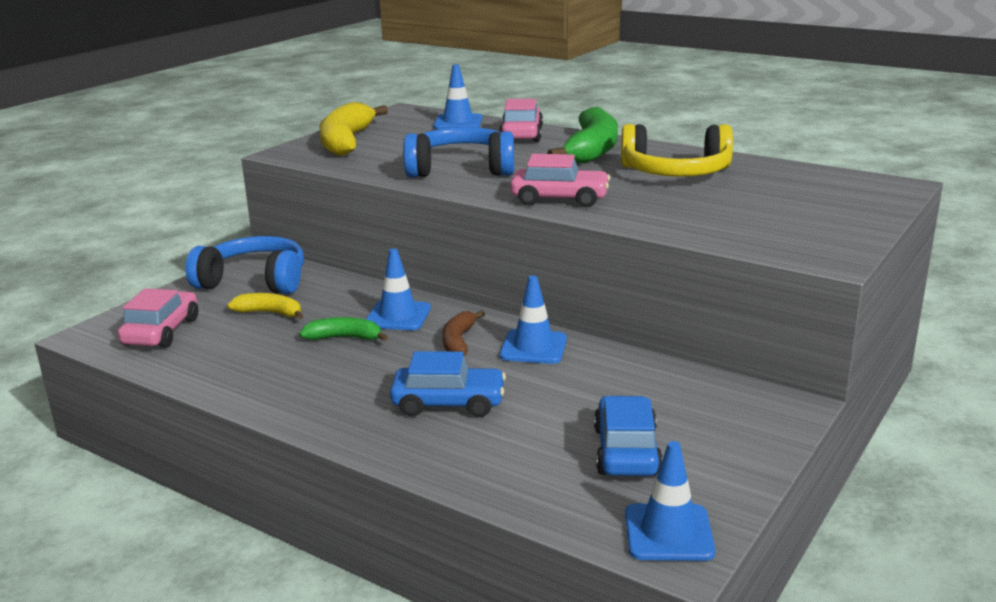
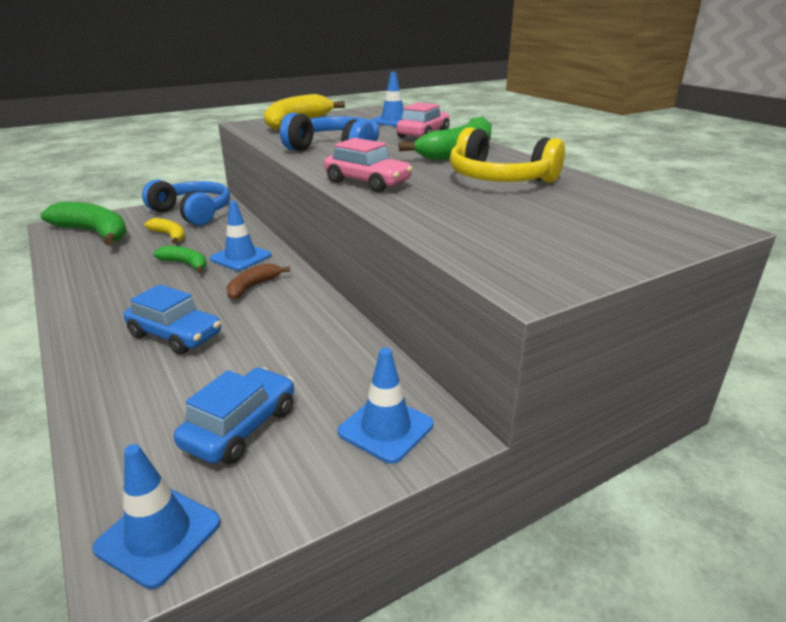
camera: 25 degrees right, 5 degrees up
(161, 332) = (94, 233): pink car -> green banana
(533, 347) = (297, 307): blue traffic cone -> blue traffic cone (386, 428)

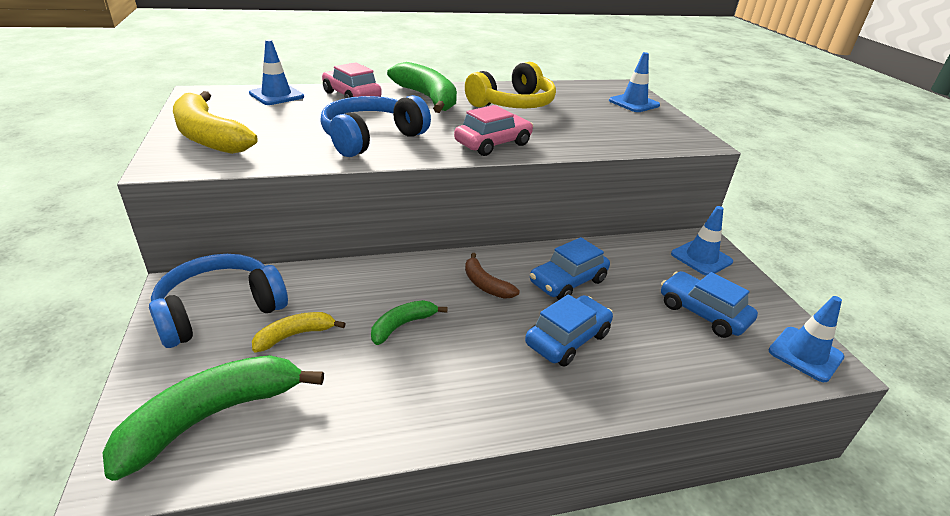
camera: 75 degrees left, 5 degrees up
(241, 257) = (408, 285): blue traffic cone -> blue traffic cone (634, 103)
(275, 327) = (568, 282): none -> blue car

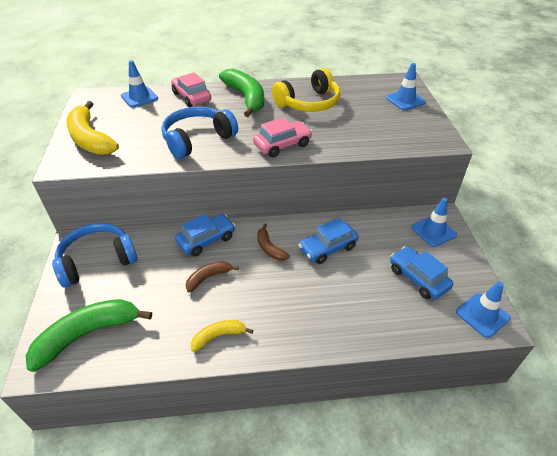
camera: 10 degrees right, 10 degrees up
(295, 335) = (140, 281): yellow banana -> yellow banana (218, 336)
(402, 325) = (208, 277): green banana -> brown banana
(567, 339) = (315, 294): blue car -> blue car (206, 240)

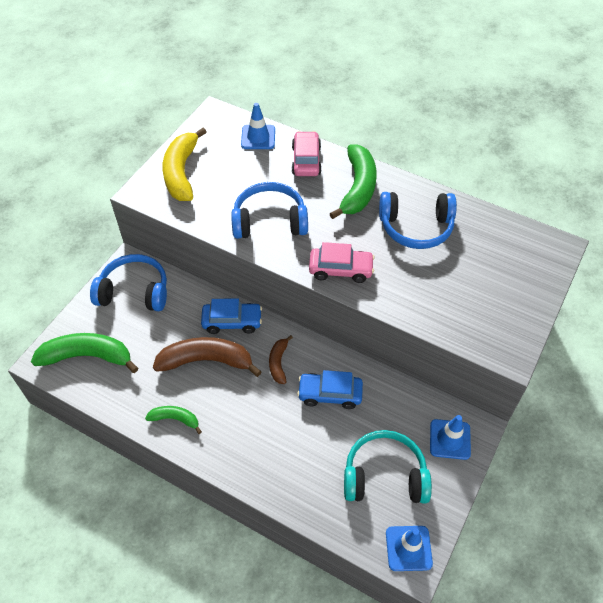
camera: 35 degrees right, 10 degrees up
(208, 277) = (206, 361): brown banana -> brown banana, size x1.90
(218, 336) = (175, 419): yellow banana -> green banana
(309, 103) = (416, 227): yellow headphones -> blue headphones
(405, 100) = (527, 277): blue traffic cone -> none
(418, 278) = (384, 476): blue car -> turquoise headphones

